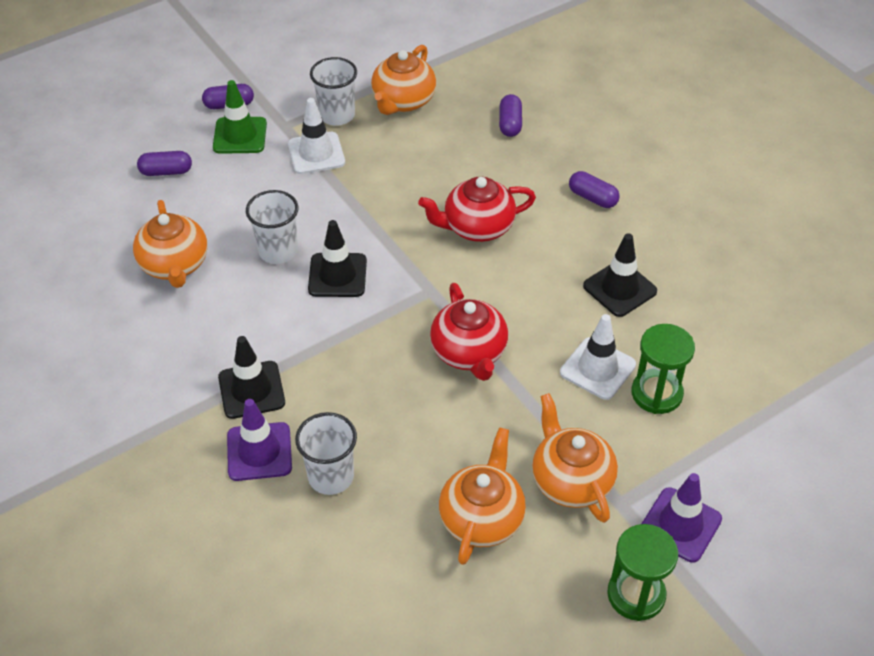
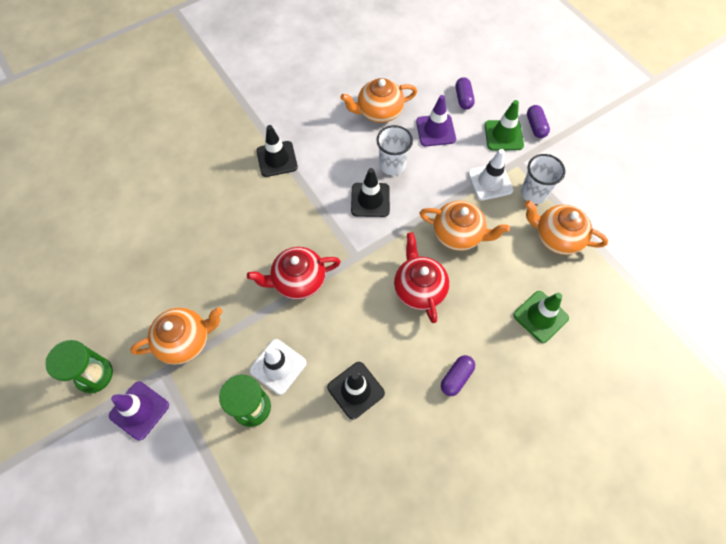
camera: 90 degrees right, 15 degrees up
(259, 452) = (231, 166): purple traffic cone -> purple traffic cone (435, 130)
(331, 476) = (208, 203): white cup -> none
(482, 518) = (166, 285): orange teapot -> orange teapot (458, 234)
(510, 124) = (540, 316): purple capsule -> green traffic cone

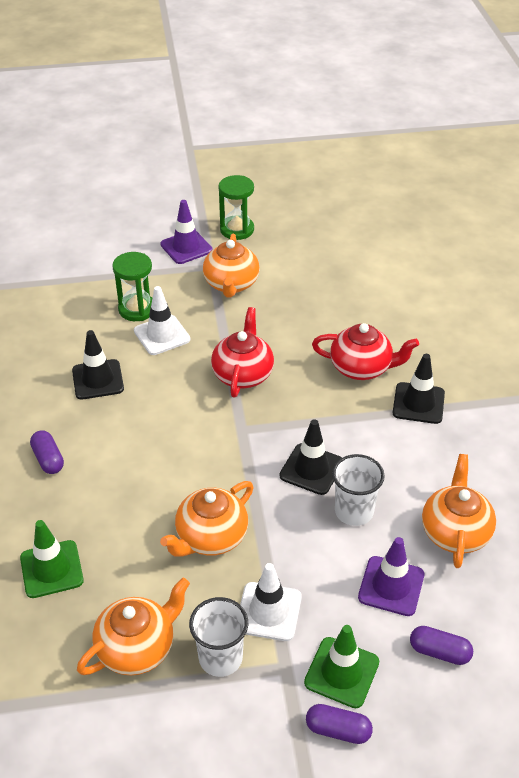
camera: 115 degrees right, 20 degrees down
(419, 288) = (166, 469): red teapot -> red teapot (362, 368)

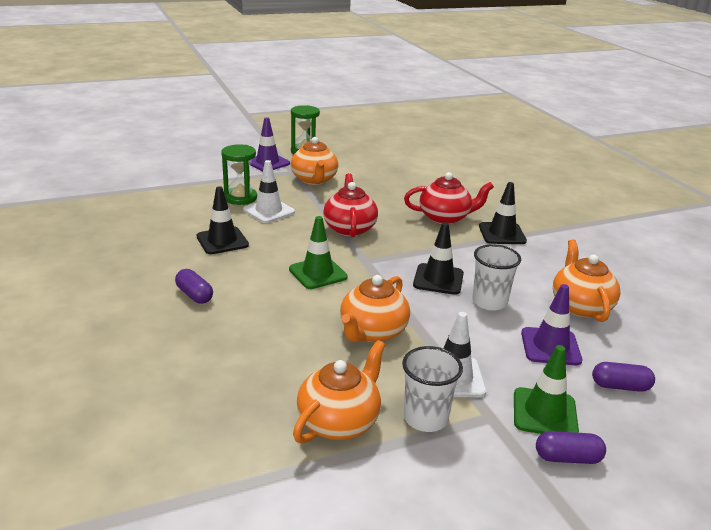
camera: 15 degrees left, 15 degrees down
(51, 569) = (226, 372): green traffic cone -> green traffic cone (318, 273)

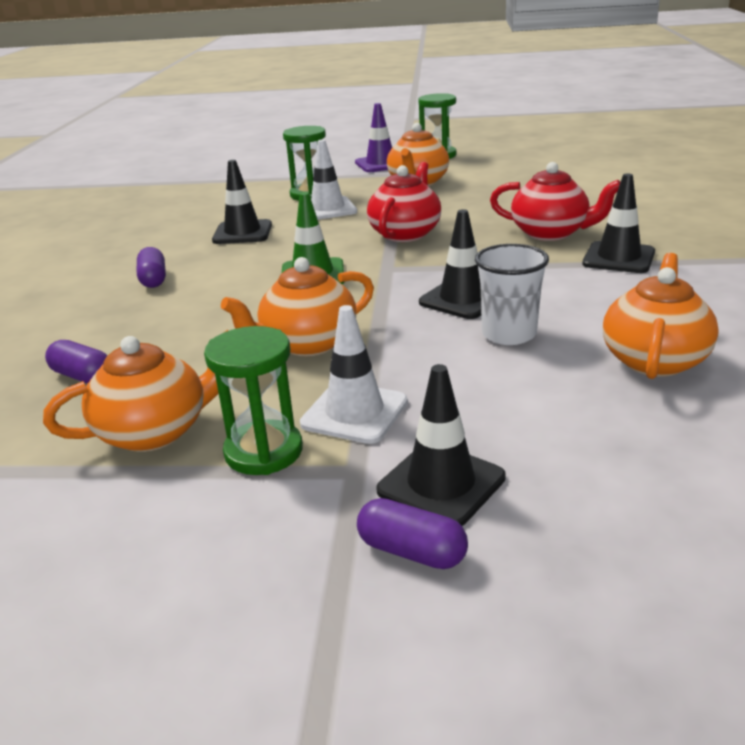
camera: 30 degrees right, 0 degrees up
(425, 418) = (264, 451): white cup -> green hourglass
(544, 413) = (441, 484): green traffic cone -> black traffic cone
(550, 346) = (545, 402): purple traffic cone -> none
(620, 386) = (610, 477): purple capsule -> purple capsule (82, 376)

